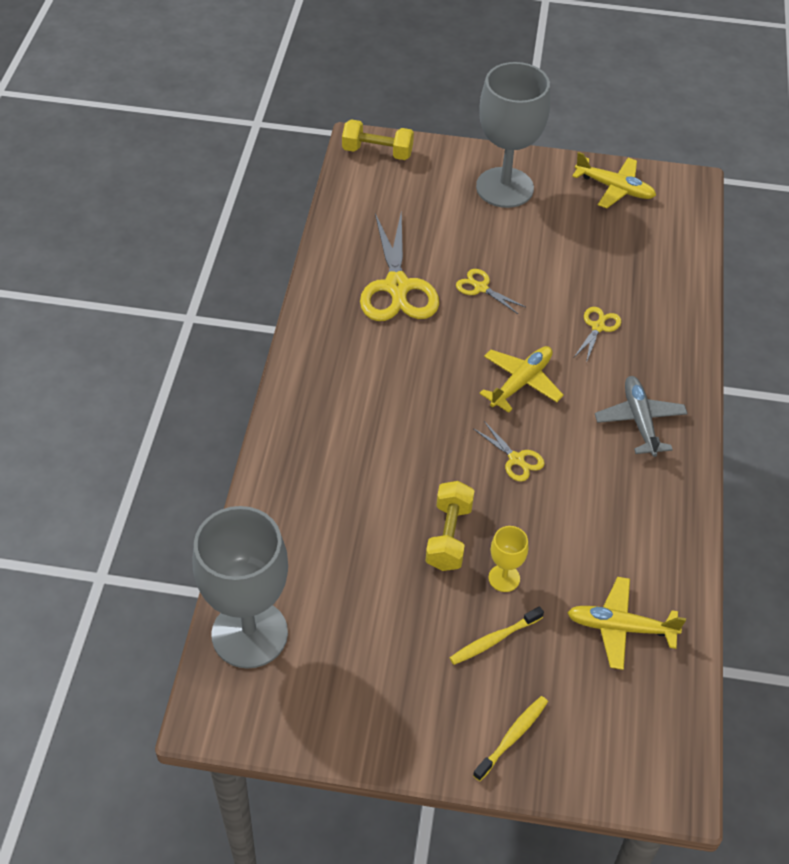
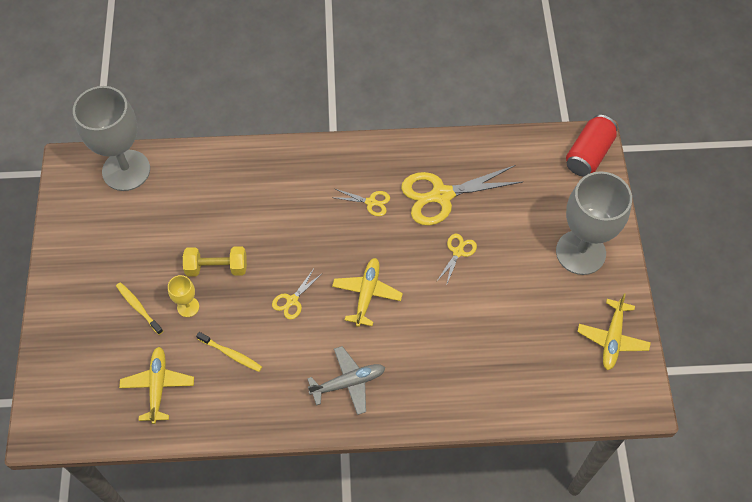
camera: 80 degrees right, 10 degrees up
(377, 152) = (588, 154): yellow dumbbell -> red can
(512, 737) = (68, 328): yellow toothbrush -> yellow toothbrush (231, 354)
(521, 382) = (367, 294): yellow plane -> yellow plane turned 105 degrees counterclockwise
(598, 327) = (440, 342): yellow scissors -> yellow scissors (370, 202)

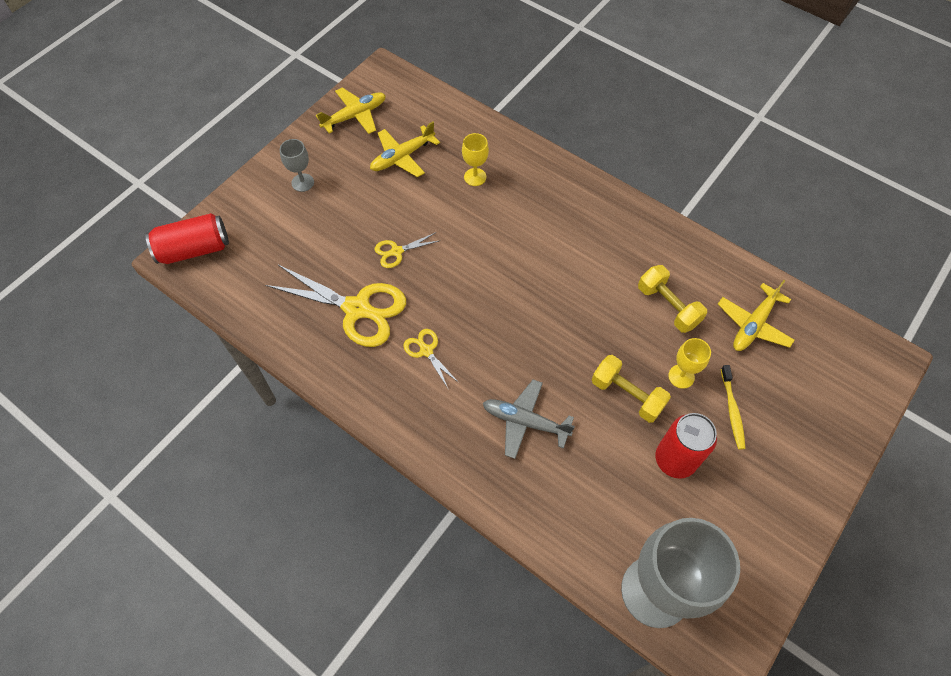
camera: 140 degrees left, 0 degrees up
(158, 249) = (675, 459): none -> red can
(231, 354) = (668, 306): yellow toothbrush -> yellow dumbbell
(292, 300) = (577, 313): yellow scissors -> none
(348, 383) = (583, 219): grey plane -> grey plane (525, 422)
(367, 294) = (507, 273): yellow plane -> yellow plane (402, 157)
(463, 356) = (475, 177): none -> yellow goblet
(580, 252) = (302, 182): grey goblet -> grey goblet, size x0.43

